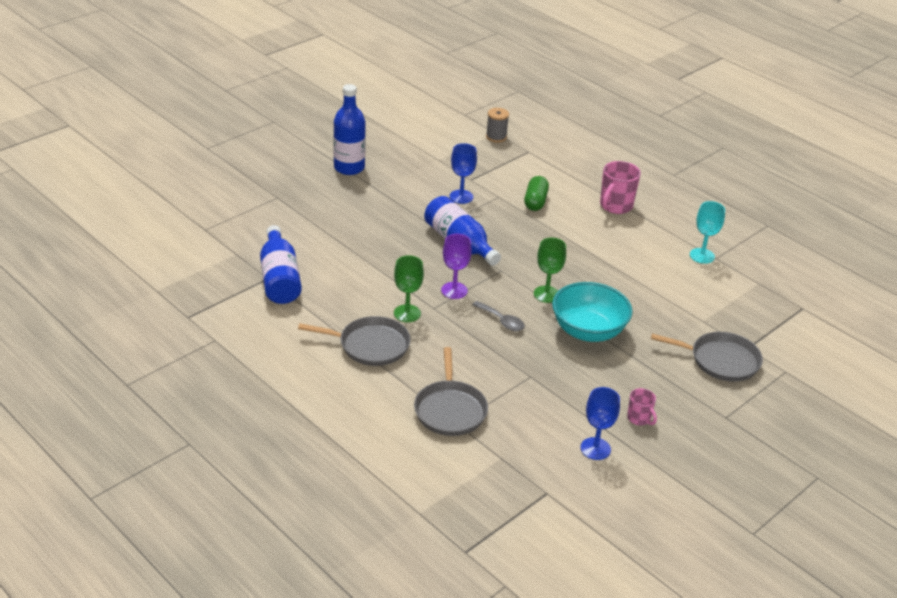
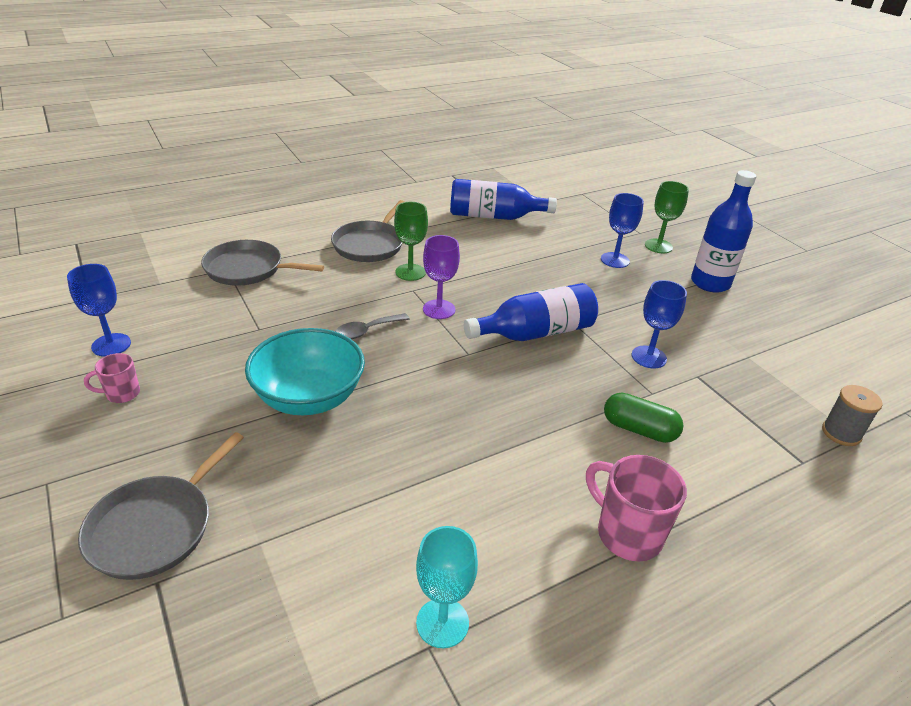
camera: 105 degrees right, 0 degrees up
(334, 210) = (615, 260): none -> blue goblet
(546, 294) = (403, 380): green goblet -> green goblet (658, 246)

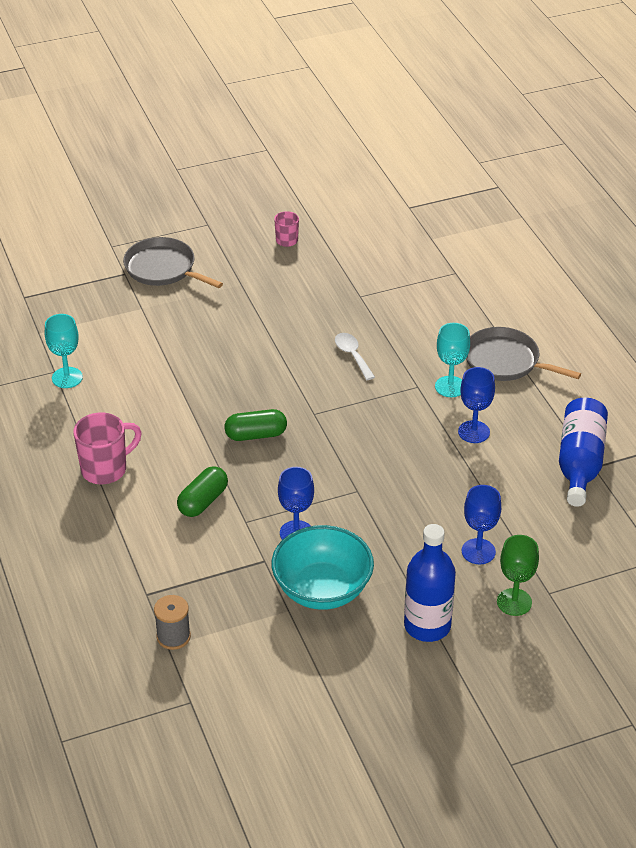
camera: 100 degrees right, 5 degrees up
(111, 345) = (344, 227): blue goblet -> blue goblet (473, 432)
(248, 269) = (455, 285): grey pan -> none
(309, 398) = (269, 325): turquoise bowl -> turquoise bowl (322, 589)
(366, 331) = (352, 355): grey spoon -> white spoon
(410, 272) = (450, 386): green goblet -> turquoise goblet
(439, 309) = (383, 401): purple goblet -> none
(515, 395) = (256, 435): none -> green capsule
(535, 333) = (341, 461): blue bottle -> none

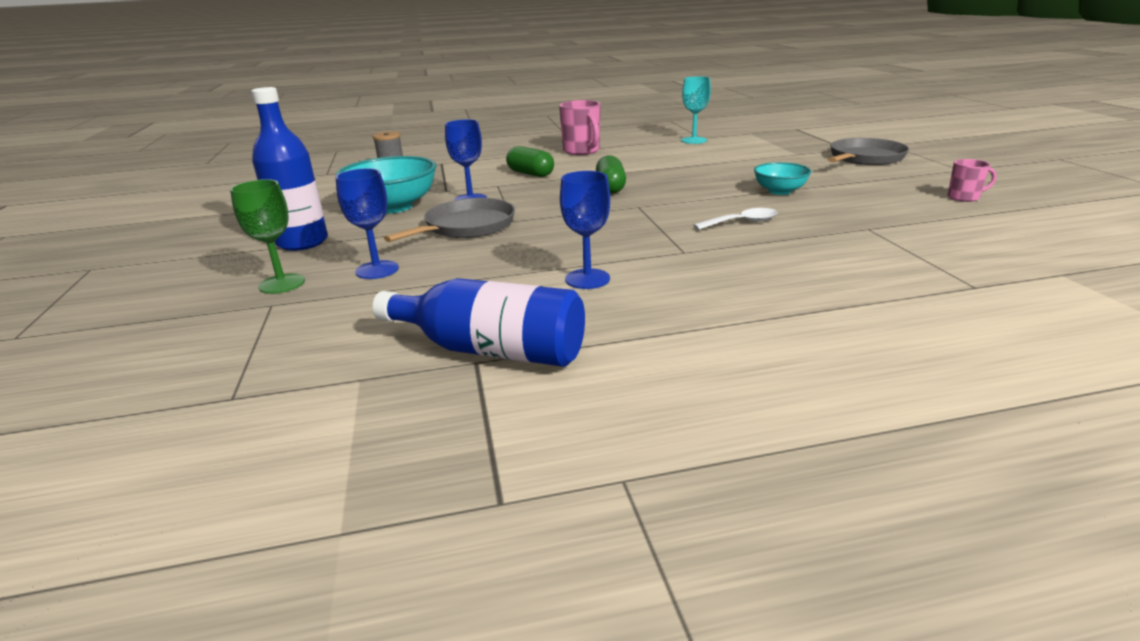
camera: 100 degrees right, 15 degrees down
(269, 329) = (779, 191): none -> turquoise bowl
(450, 386) = (683, 270): turquoise goblet -> none
(505, 361) = (747, 310): grey pan -> grey pan (466, 226)

